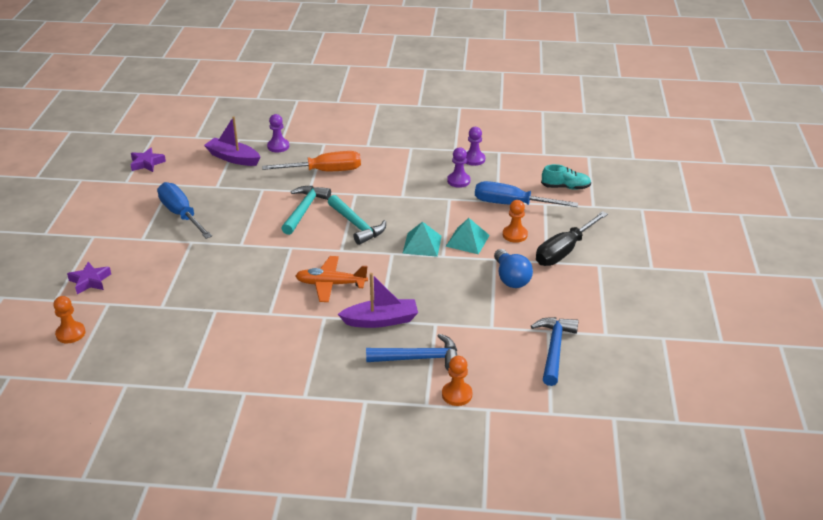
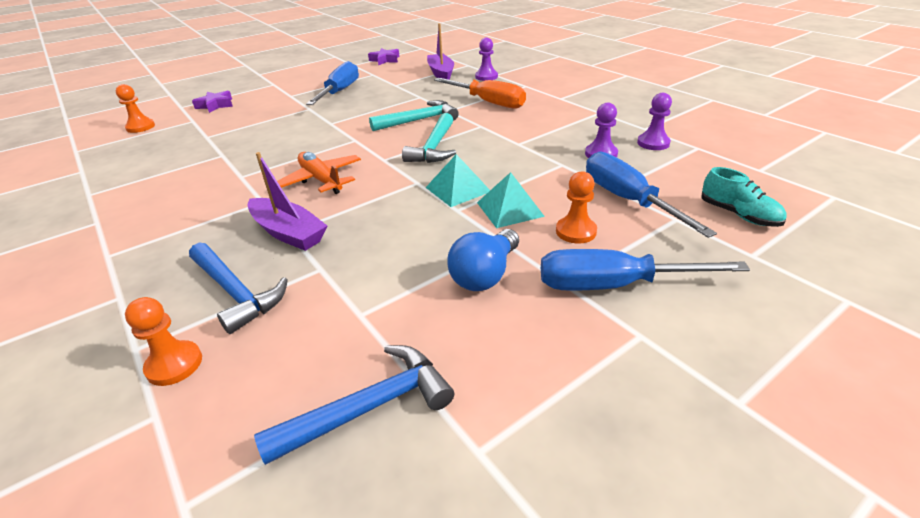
camera: 50 degrees right, 0 degrees up
(564, 251) = (614, 285): black screwdriver -> blue screwdriver

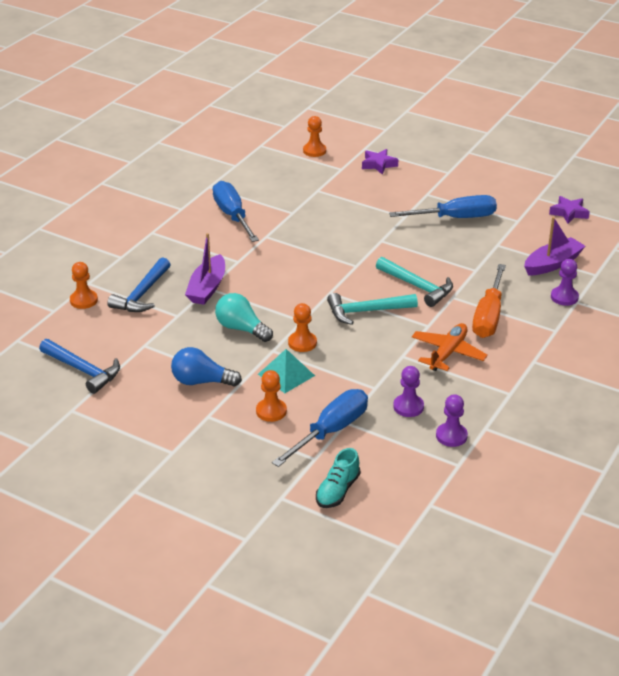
camera: 65 degrees right, 0 degrees up
(321, 180) = (280, 274): orange plane -> orange plane (448, 353)
(397, 223) = (241, 329): none -> turquoise light bulb
(458, 189) = (302, 343): turquoise pyramid -> orange pawn
(614, 285) = (215, 436): blue screwdriver -> blue screwdriver (232, 216)

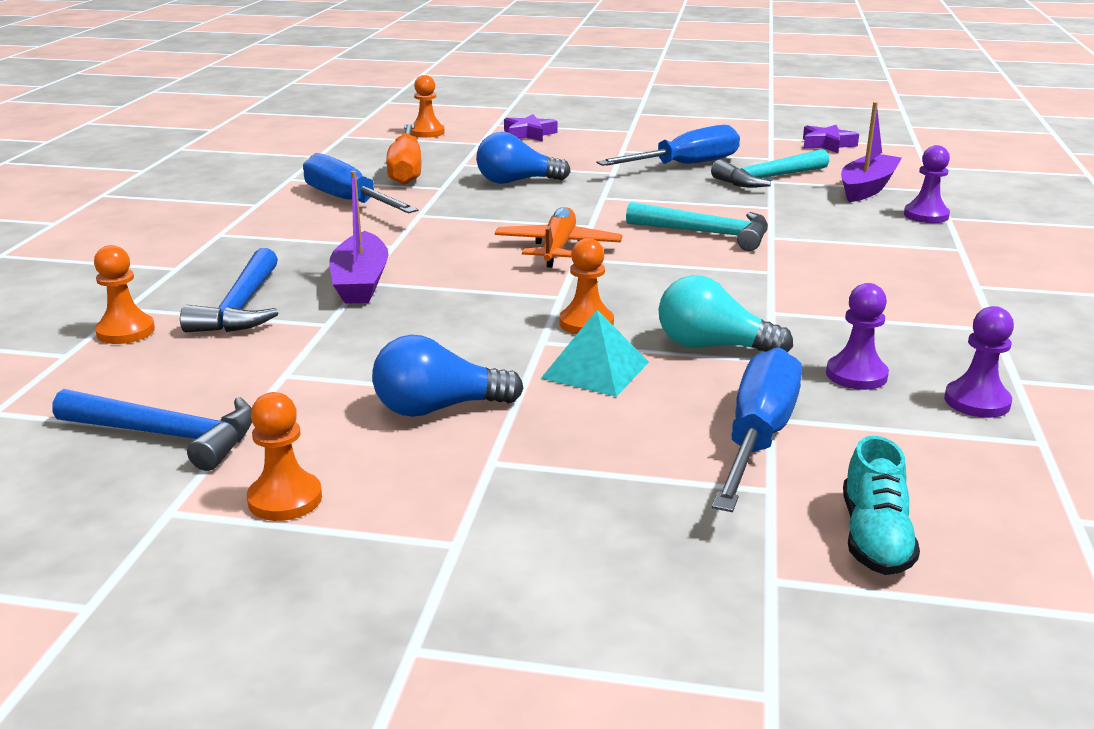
camera: 20 degrees left, 10 degrees down
(241, 329) = (461, 322): turquoise light bulb -> turquoise light bulb (712, 346)
(271, 411) = (614, 429): orange pawn -> orange pawn (285, 499)
(339, 215) = (516, 181): none -> blue light bulb
(366, 311) = (657, 270): turquoise hammer -> turquoise hammer (768, 179)
(448, 353) = (839, 297): orange plane -> orange plane (557, 248)
(489, 316) = (848, 248): orange screwdriver -> orange screwdriver (406, 170)

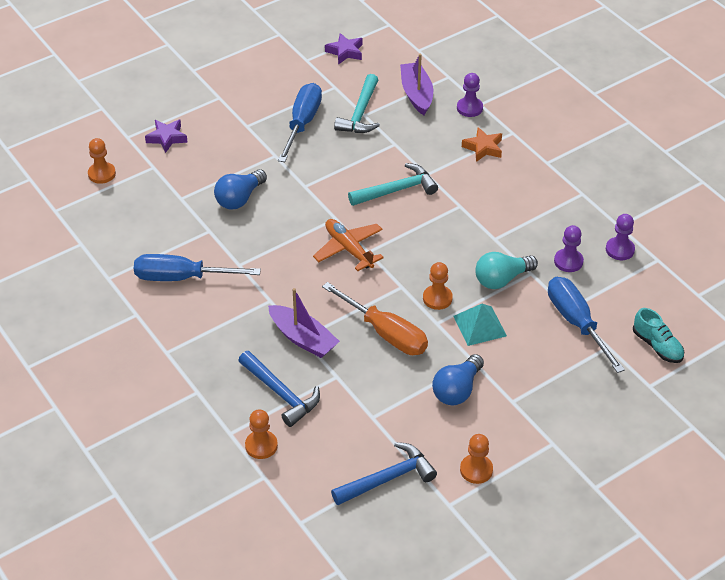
camera: 45 degrees left, 20 degrees up
(406, 170) = (160, 225): orange screwdriver -> orange screwdriver (385, 333)
(892, 245) = (483, 148): none -> orange star

